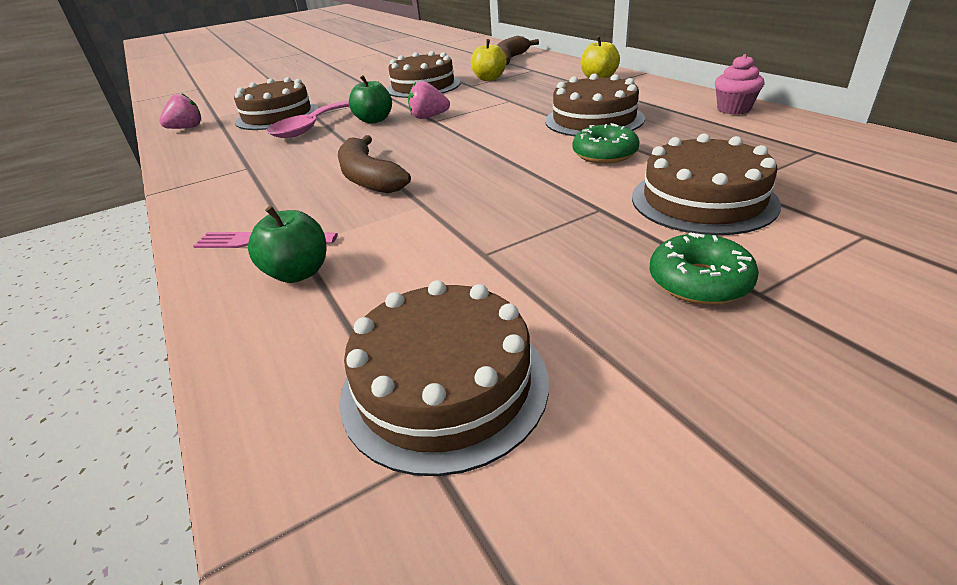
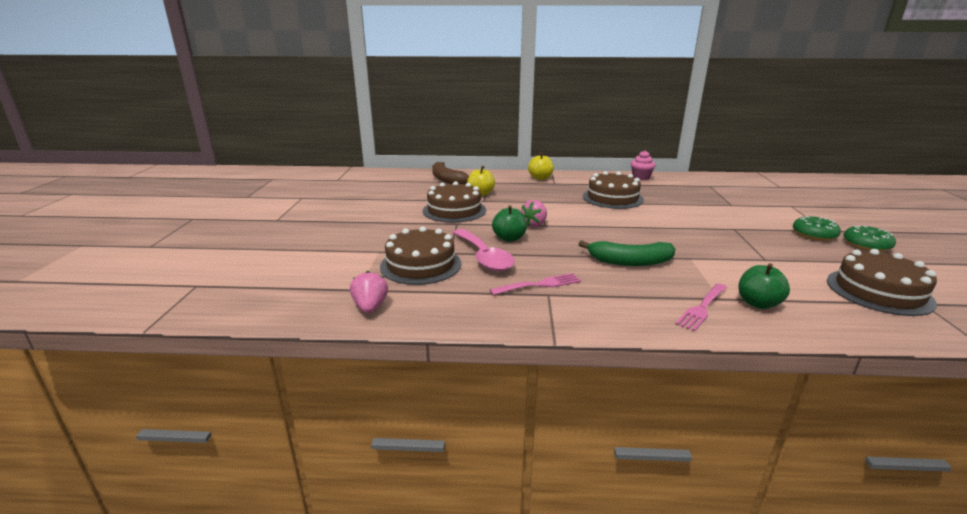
camera: 60 degrees left, 10 degrees down
(267, 159) = (539, 284): none -> pink fork
(368, 178) = (630, 262): brown banana -> green banana
(604, 154) = (667, 210): green donut -> green donut (866, 245)
(703, 200) = (741, 213): brown cake -> none

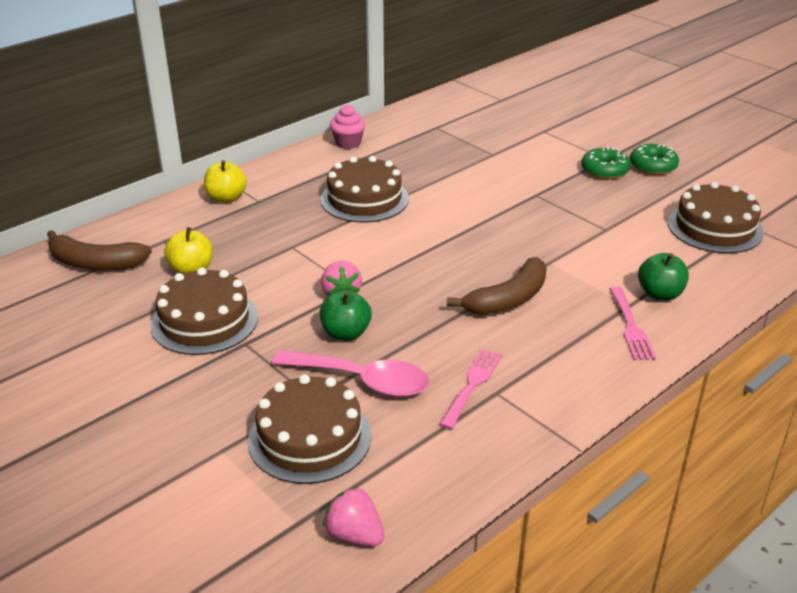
camera: 45 degrees left, 10 degrees up
(630, 262) = (508, 299): green banana -> brown banana

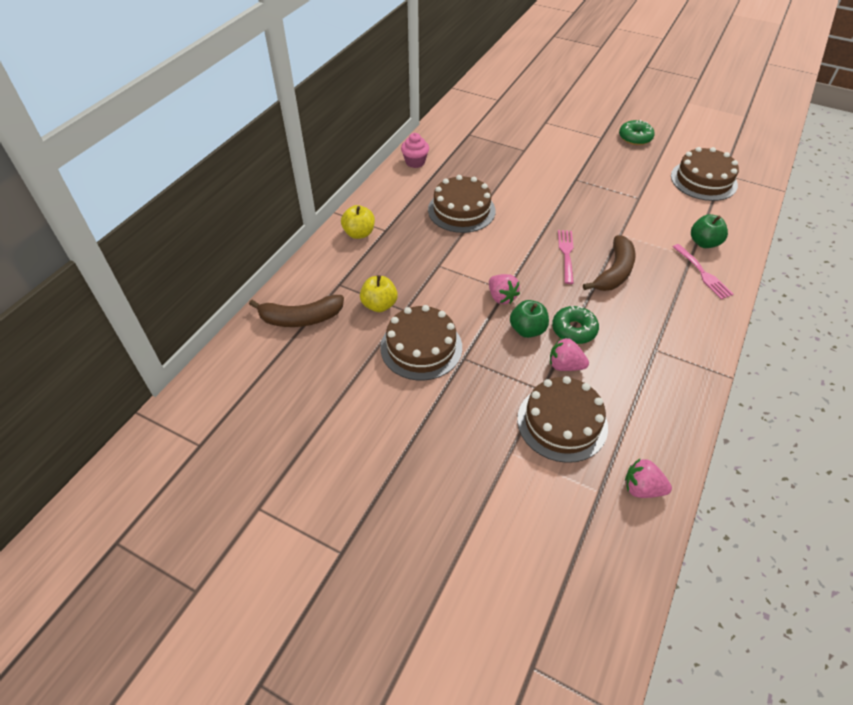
camera: 20 degrees left, 15 degrees up
(362, 380) = (565, 365): pink spoon -> pink strawberry
(472, 385) = (636, 348): pink fork -> pink fork (566, 254)
(604, 170) = (606, 148): green donut -> green donut (574, 330)

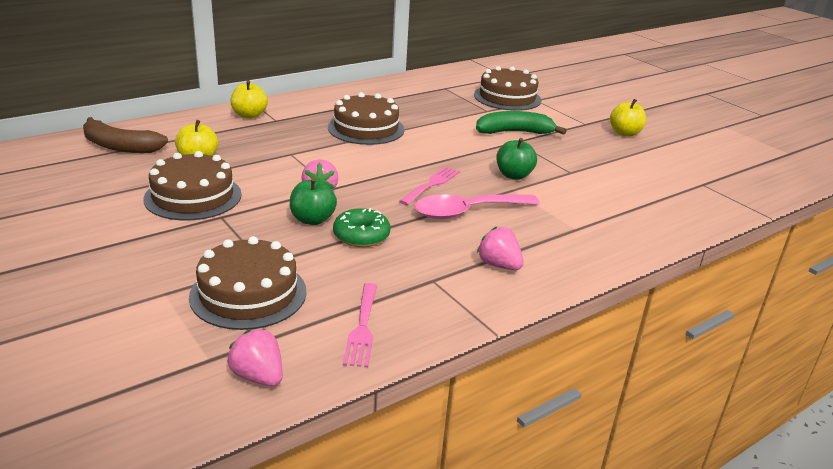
camera: 25 degrees right, 20 degrees down
(415, 162) = (366, 90): pink cupcake -> none
(565, 168) = (514, 132): none -> green banana
(565, 365) = (314, 256): pink strawberry -> pink strawberry (499, 265)
(614, 272) = (467, 212): brown banana -> pink spoon
(635, 138) = (625, 133): green donut -> yellow apple
(703, 180) = (669, 182): brown cake -> brown cake (507, 97)
(703, 273) = (573, 245): pink fork -> pink fork (362, 328)
(704, 243) = (606, 224): green apple -> green apple (514, 175)

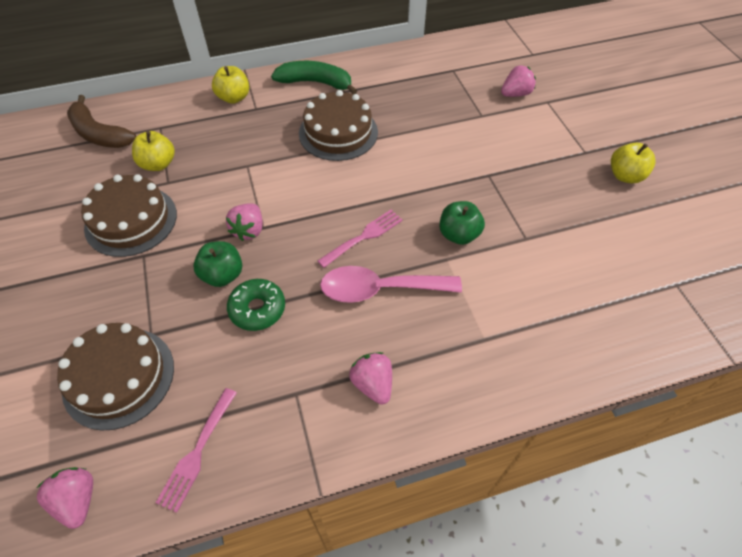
camera: 20 degrees right, 25 degrees up
(507, 97) = (515, 94): brown cake -> pink strawberry
(514, 132) = (495, 158): green banana -> green banana (316, 83)

